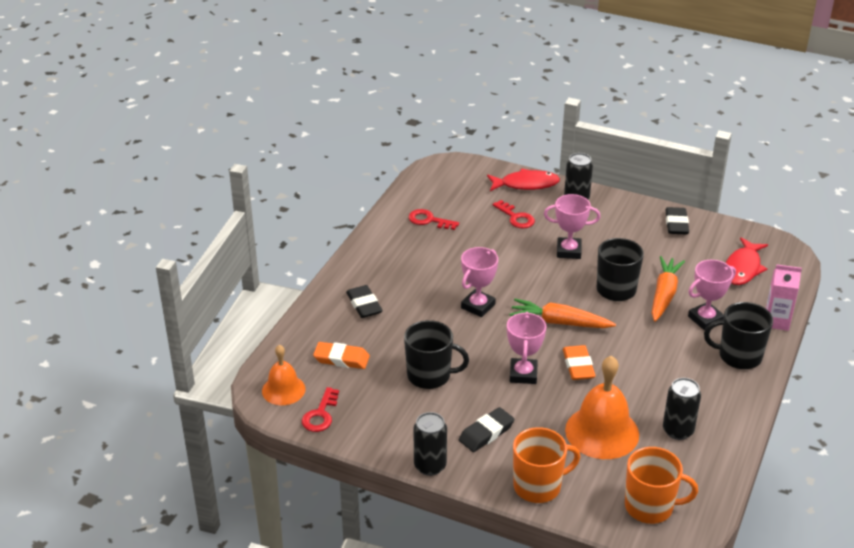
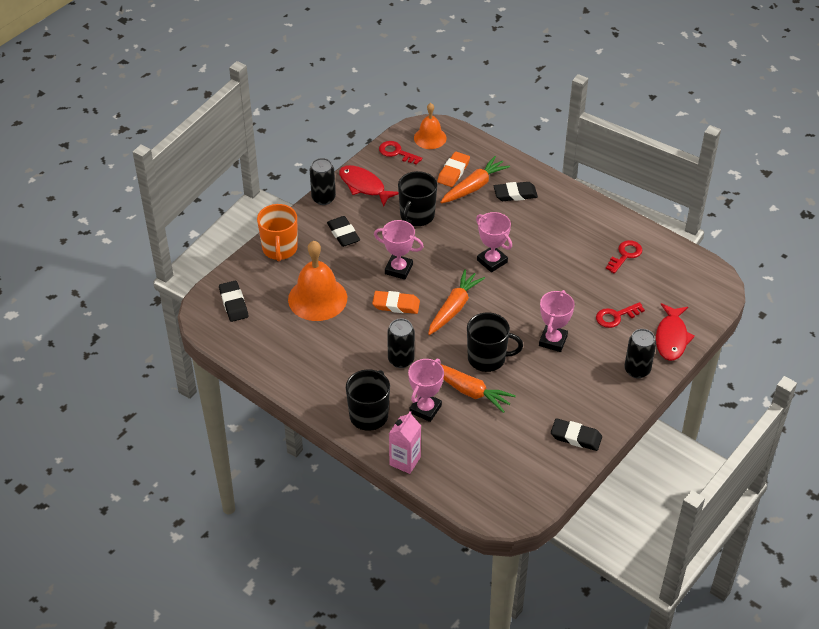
camera: 105 degrees right, 10 degrees up
(362, 338) = (474, 187): none -> orange carrot
(650, 507) = (233, 303): orange mug -> black eraser
(678, 430) = (300, 344): black can -> black can (401, 360)
(705, 319) = (425, 409): pink trophy -> pink trophy turned 45 degrees clockwise
(743, 268) = (490, 465): red fish -> red fish (364, 186)

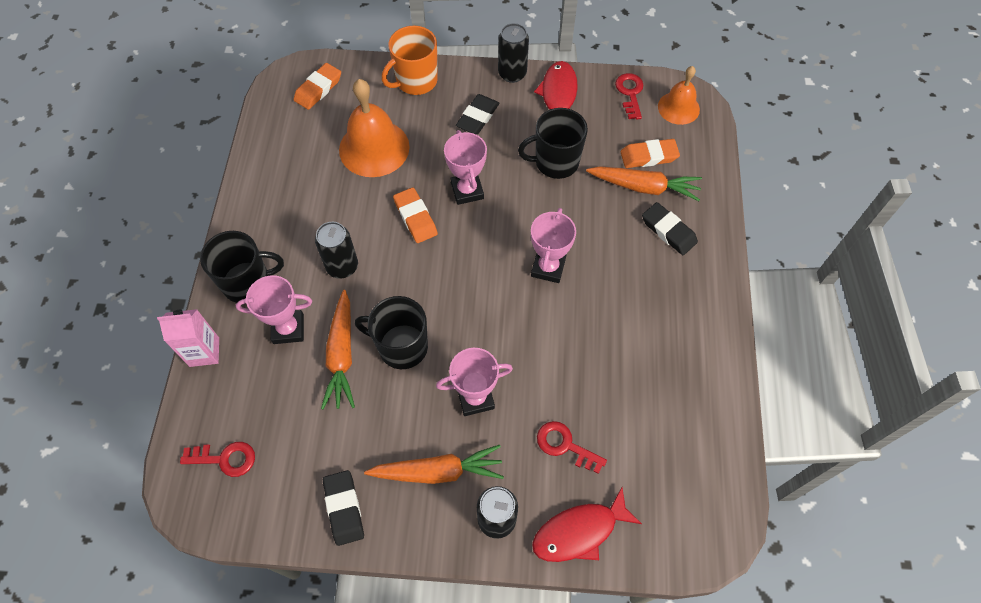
camera: 55 degrees right, 15 degrees up
(233, 303) = (318, 89): black eraser -> orange eraser
(454, 307) = (451, 272): orange carrot -> orange carrot (438, 471)
(488, 358) = (401, 347): black mug -> black mug turned 135 degrees clockwise
(625, 255) = (673, 399): red key -> red key (225, 459)

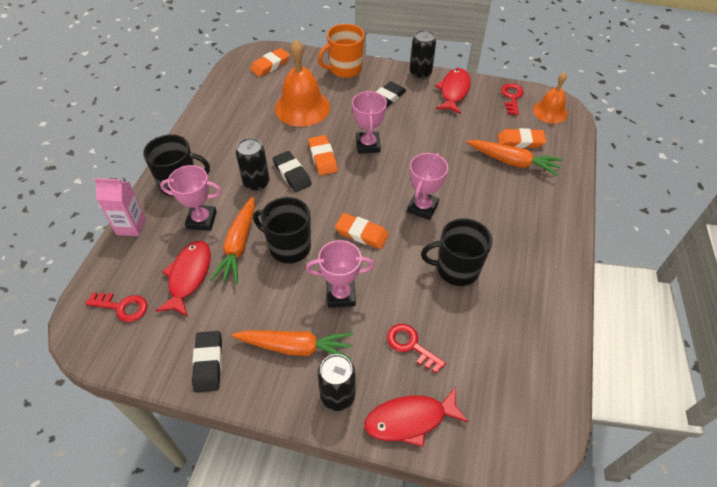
camera: 10 degrees right, 10 degrees down
(292, 406) = (188, 276): none -> red fish
(483, 314) = (361, 233): none -> orange eraser
(555, 162) = (443, 135): black mug -> black mug (456, 269)
(668, 231) = (528, 196): black eraser -> black eraser (292, 174)

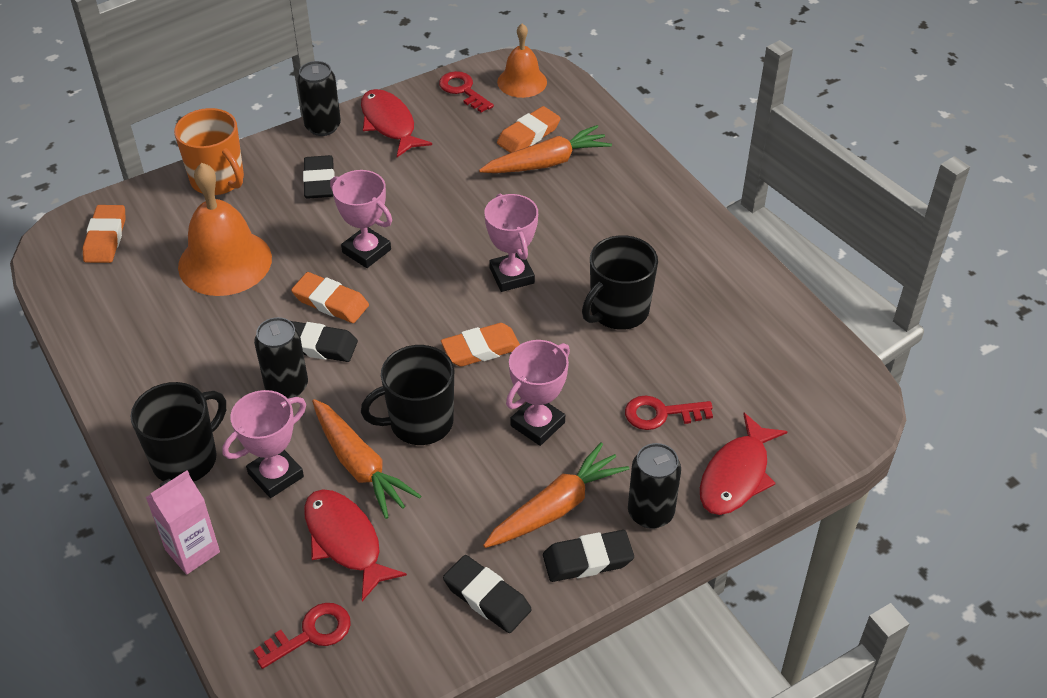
camera: 45 degrees left, 5 degrees down
(276, 390) = (587, 559): none -> black eraser
(345, 69) = (218, 180): orange mug -> orange mug turned 60 degrees counterclockwise

